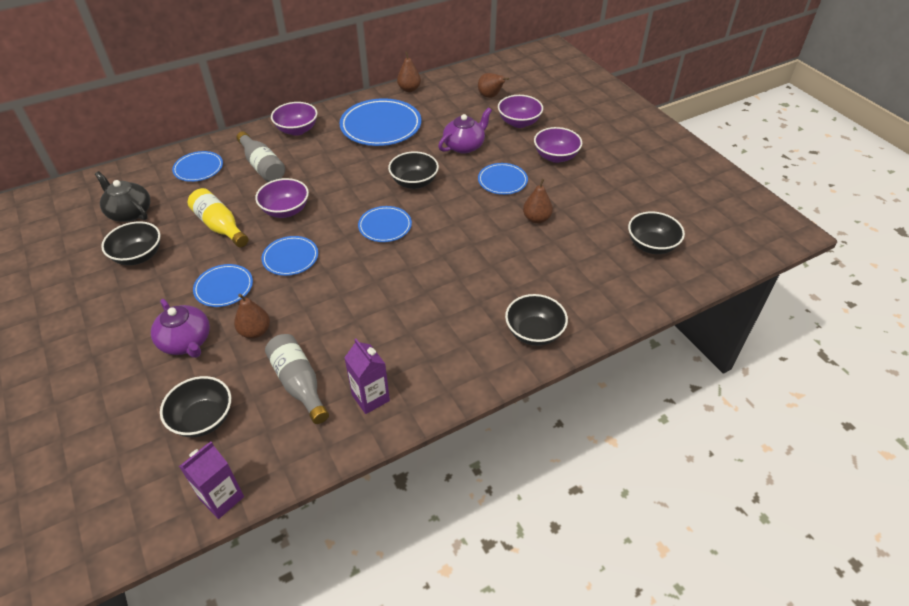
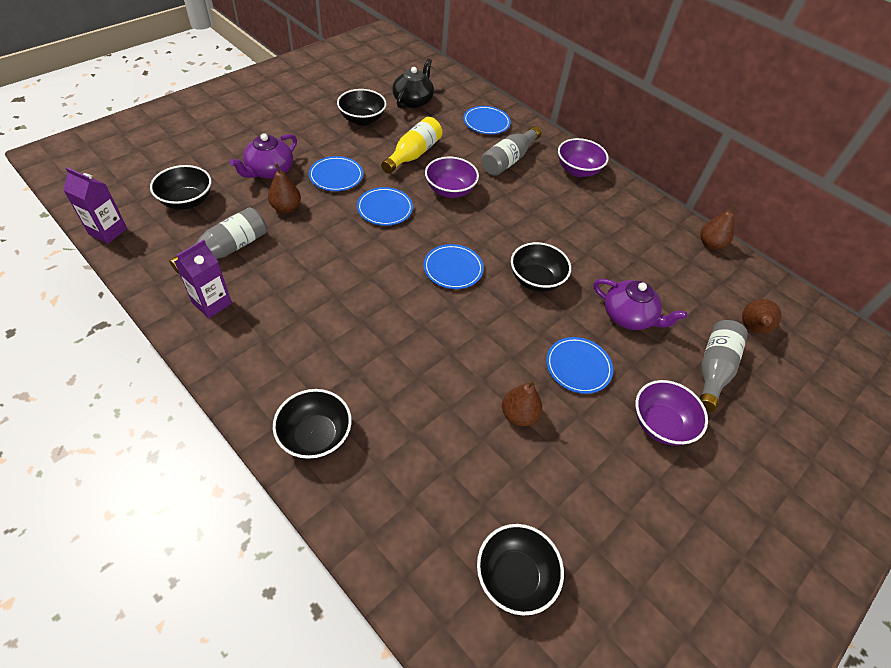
camera: 70 degrees right, 5 degrees up
(381, 126) = (622, 232): blue plate -> none
(519, 122) = (713, 369): purple bowl -> grey bottle

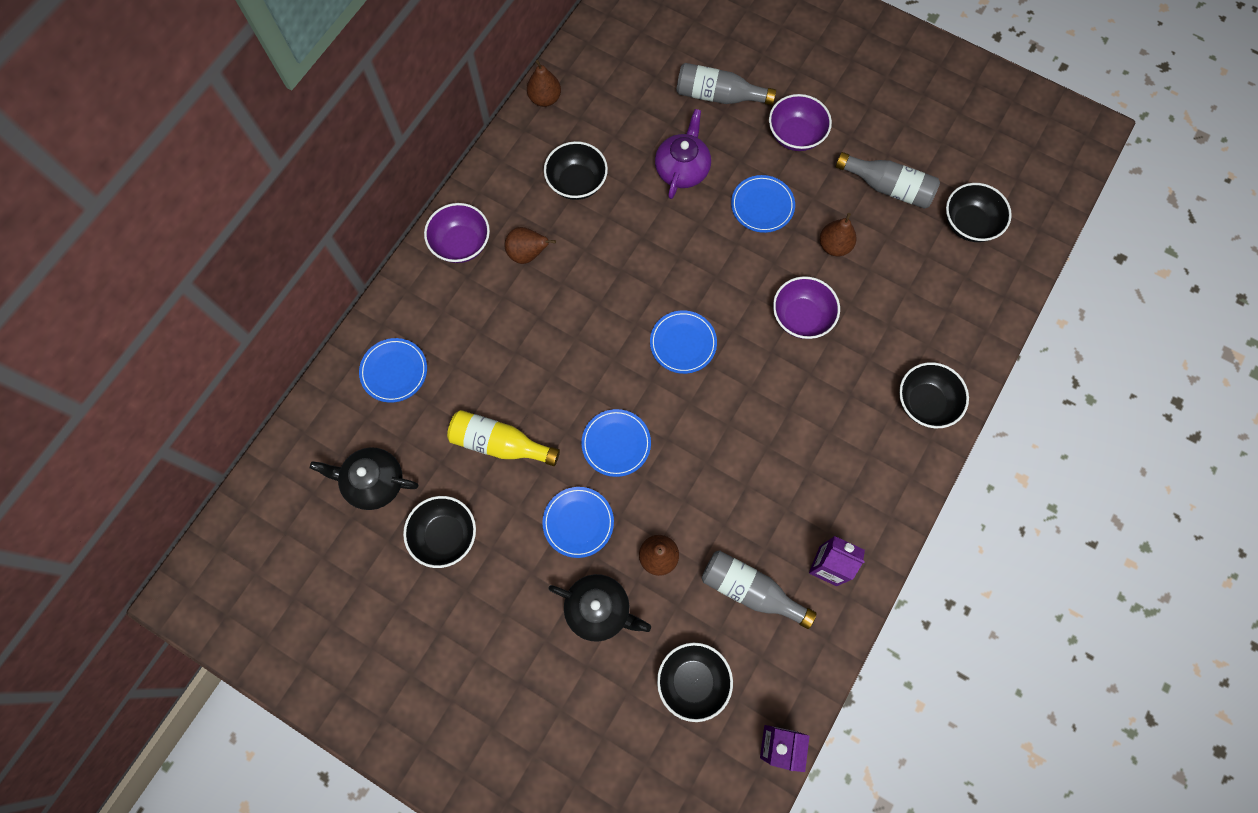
camera: 100 degrees left, 20 degrees up
(269, 171) = (599, 609): purple teapot -> black teapot
(450, 190) = (555, 380): purple bowl -> purple bowl (801, 317)
(508, 160) = (469, 326): grey bottle -> grey bottle (888, 187)
(536, 280) = (667, 259): black bowl -> black bowl (577, 182)
(752, 328) = (654, 63): brown pear -> brown pear (527, 254)

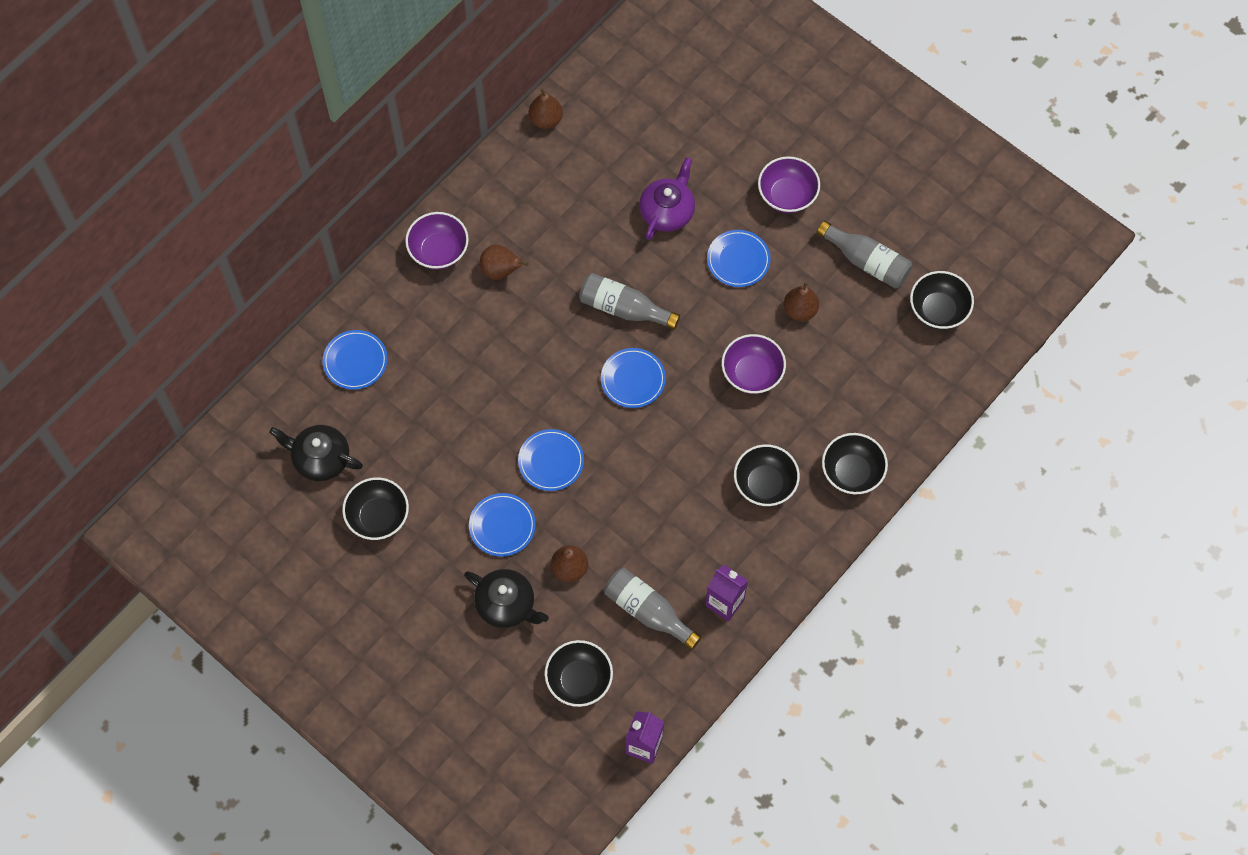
camera: 10 degrees right, 5 degrees down
(500, 443) = (442, 443): yellow bottle -> none
(577, 182) = (561, 208): black bowl -> black bowl (765, 484)
(718, 96) = (719, 143): grey bottle -> grey bottle (624, 308)

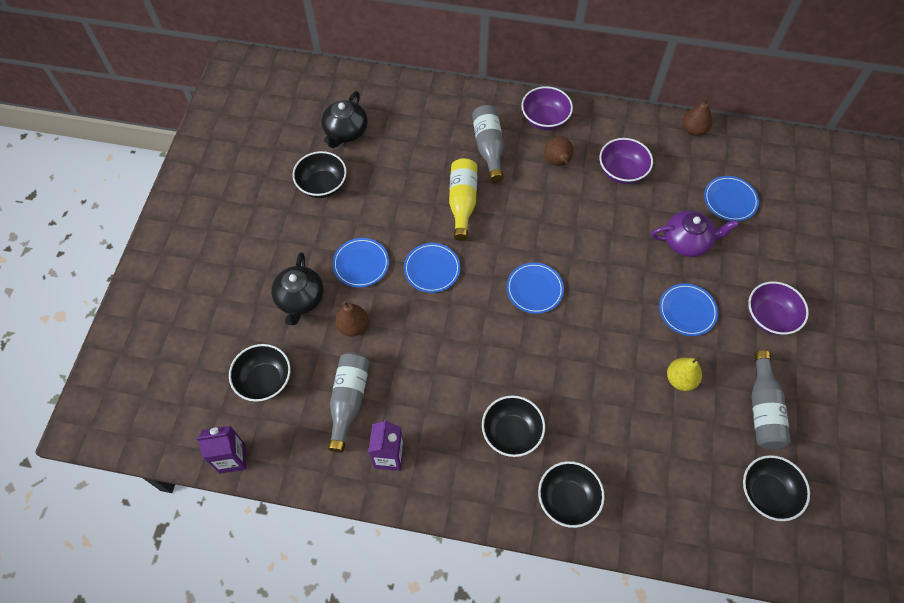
camera: 60 degrees right, 5 degrees down
(320, 459) = (345, 131): black teapot -> black teapot turned 150 degrees counterclockwise
(355, 361) = (429, 115): blue plate -> blue plate (730, 200)
(491, 390) = (462, 202): none -> yellow bottle
(624, 308) = (587, 253): grey bottle -> grey bottle (489, 148)
(752, 373) = (600, 372): purple bowl -> purple bowl (622, 171)
(800, 310) = (680, 379): brown pear -> yellow pear

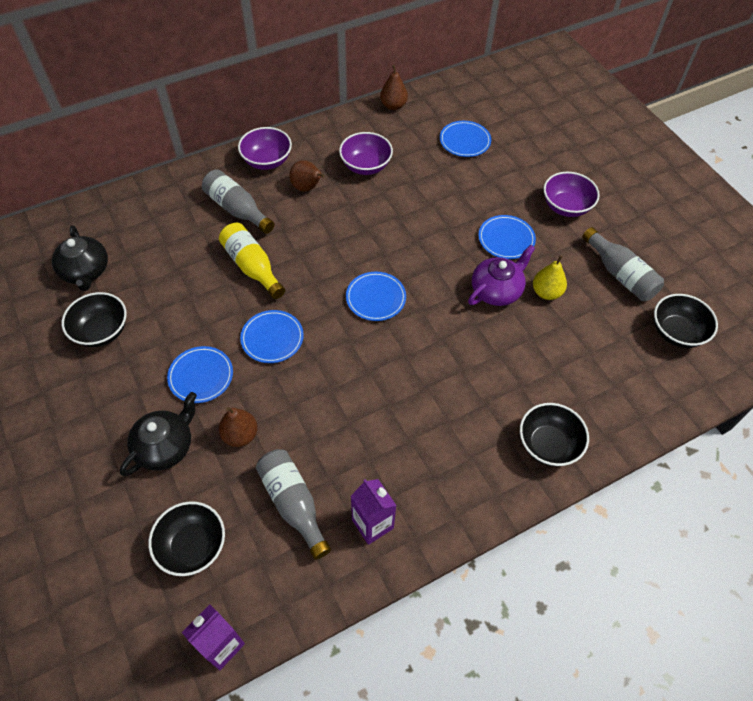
camera: 40 degrees left, 5 degrees down
(300, 299) = (165, 446): black teapot -> black teapot turned 105 degrees counterclockwise
(511, 433) = (458, 425): black bowl -> none
(687, 241) = (461, 188): purple teapot -> purple teapot (497, 290)

